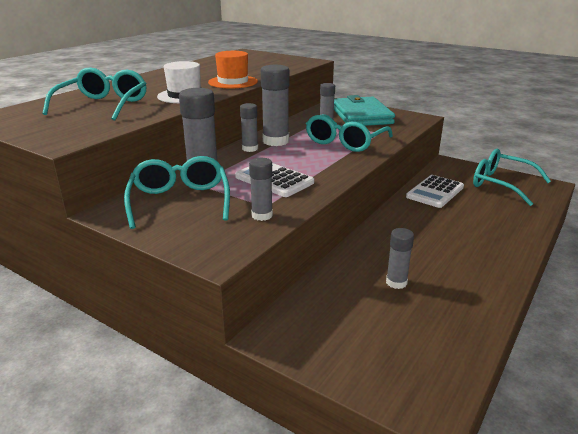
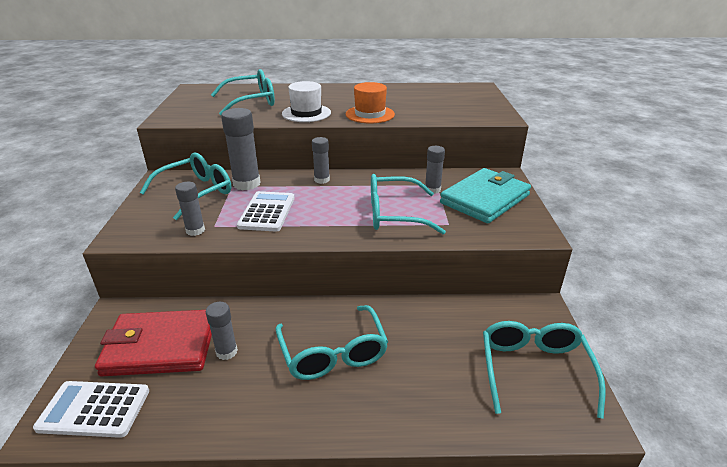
camera: 55 degrees right, 5 degrees up
(275, 141) = (352, 183): grey glue stick -> none
(358, 316) = (160, 346): none -> red wallet
(435, 192) = (443, 320): white calculator -> white calculator (94, 409)
(437, 238) = (333, 353): none -> turquoise glasses

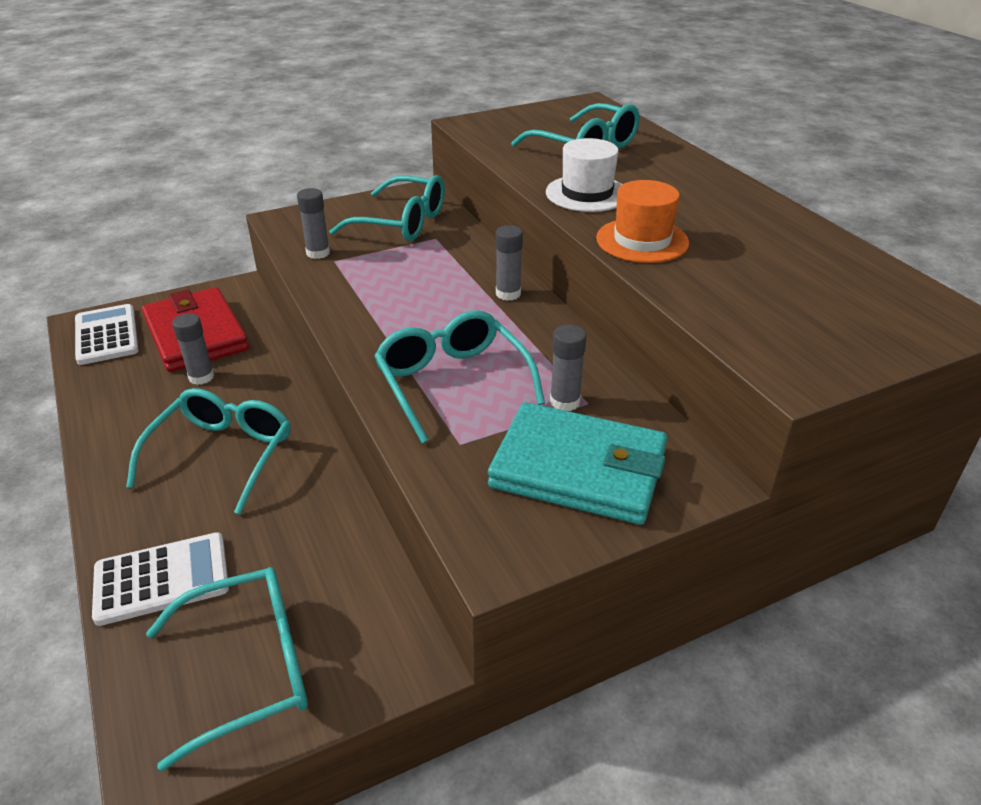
camera: 65 degrees right, 5 degrees up
(246, 184) = (449, 245): grey glue stick -> none
(267, 212) = (388, 282): white calculator -> white calculator (162, 579)
(333, 353) = (222, 454): turquoise glasses -> turquoise glasses turned 150 degrees clockwise

